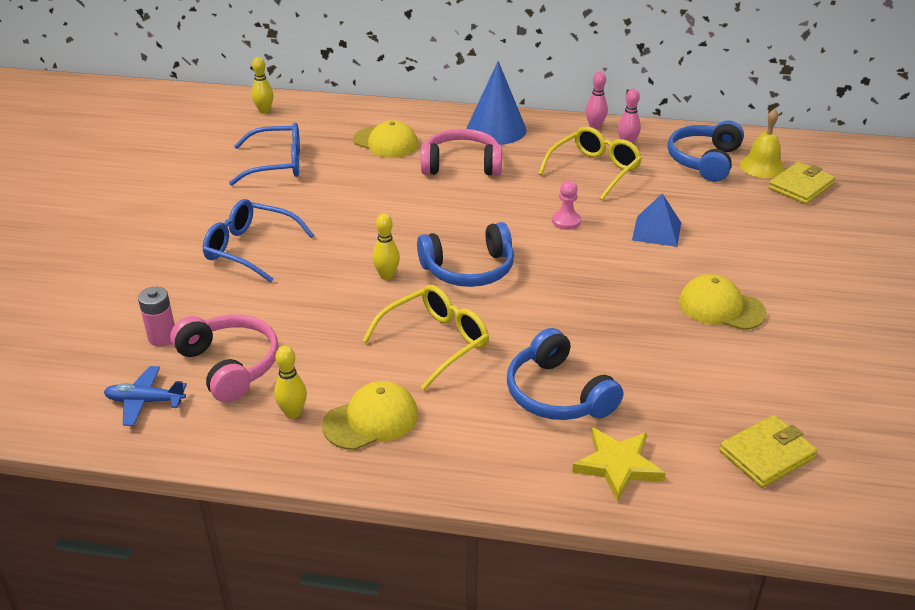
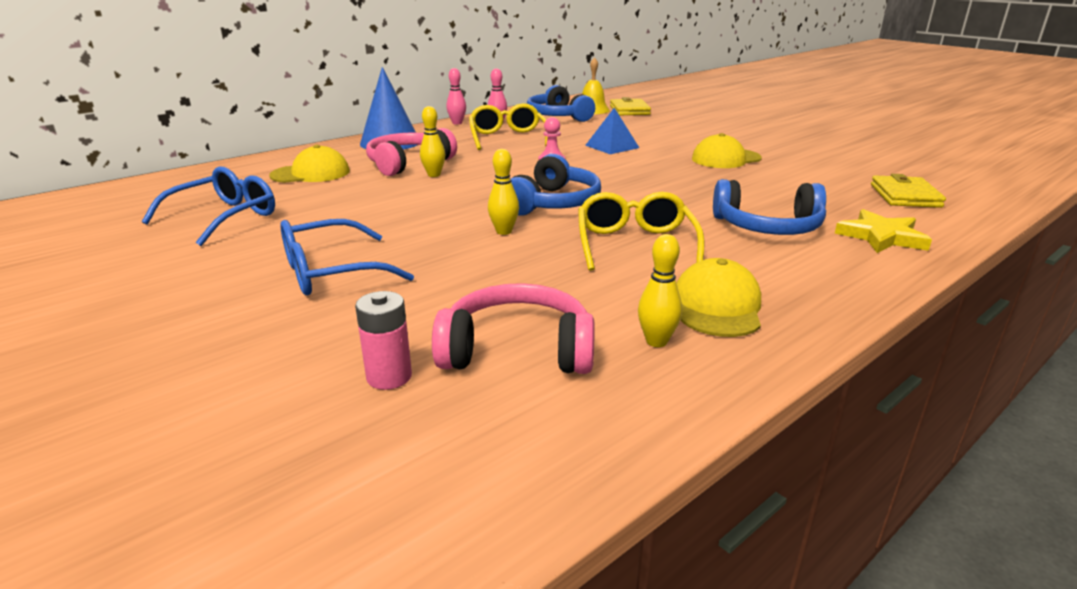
camera: 50 degrees left, 10 degrees down
(145, 401) = (502, 435): blue plane -> none
(264, 111) = (125, 195): yellow bowling pin -> yellow bowling pin (434, 175)

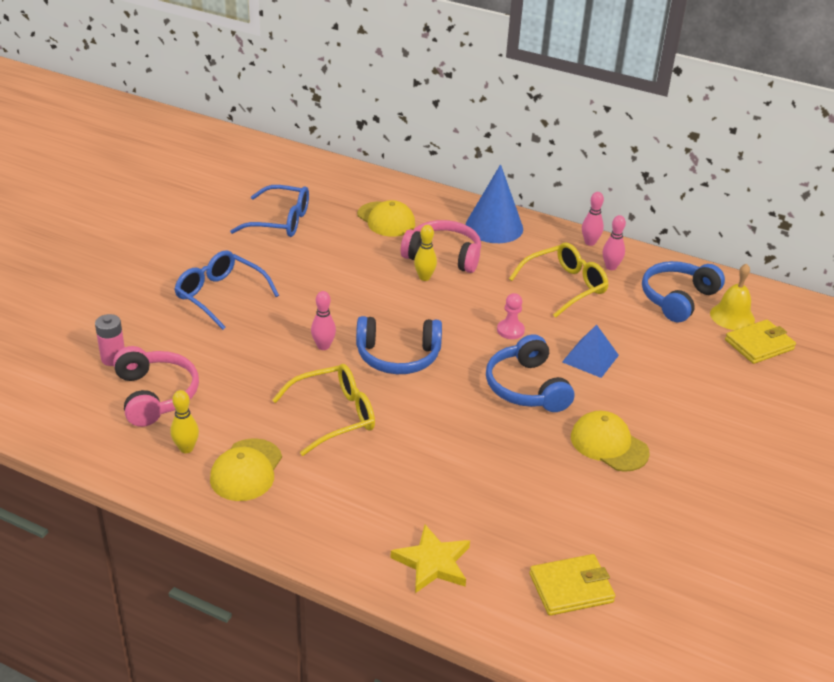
camera: 65 degrees right, 10 degrees up
(504, 231) = (323, 346): yellow bowling pin -> pink bowling pin
(717, 306) = (246, 470): yellow cap -> yellow cap turned 120 degrees clockwise
(767, 227) = (415, 487): blue headphones -> blue headphones (526, 387)

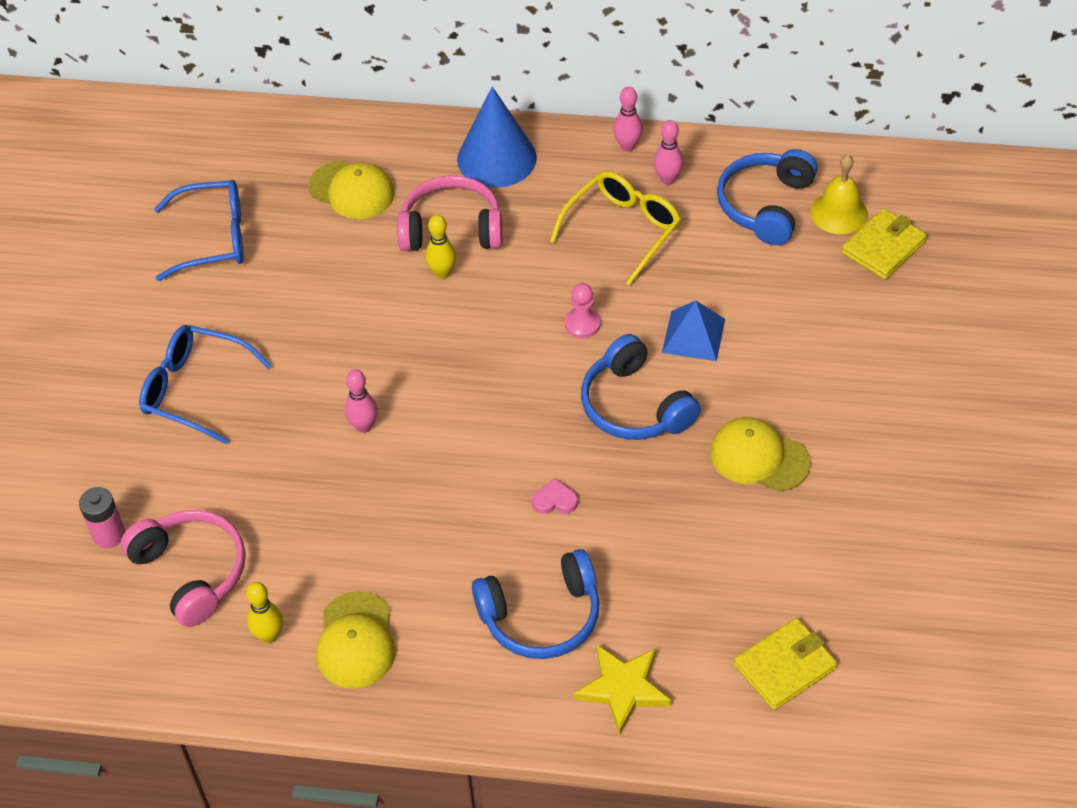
camera: 15 degrees left, 15 degrees up
(333, 416) = (423, 527): yellow glasses -> none
(398, 356) = (462, 411): blue headphones -> blue headphones (541, 616)
(439, 427) = (555, 500): none -> pink heart

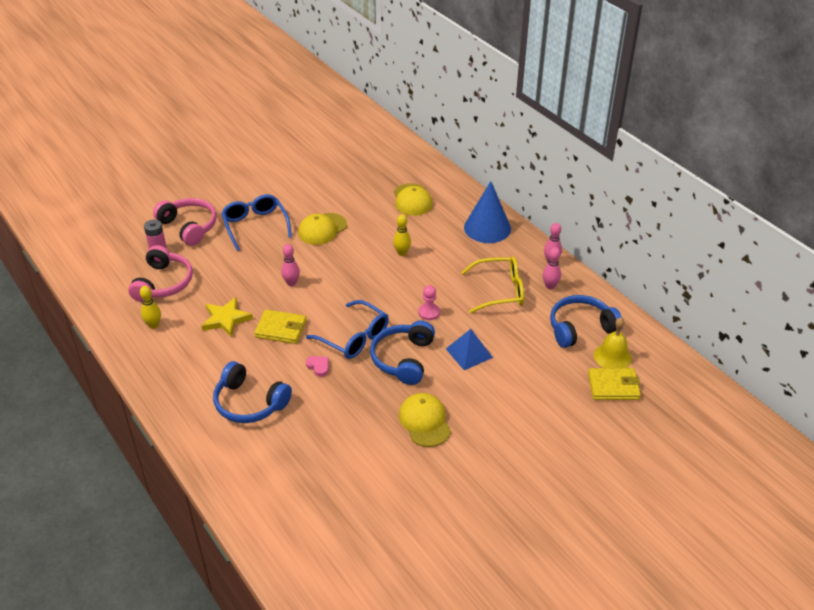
camera: 45 degrees right, 10 degrees down
(212, 238) = (337, 181): blue glasses -> blue glasses (354, 337)
(356, 641) = (176, 352): yellow cap -> yellow cap (322, 229)
(451, 229) = (430, 240): pink headphones -> pink headphones (189, 227)
(623, 689) = (237, 457): yellow star -> yellow star (226, 319)
(784, 666) = (309, 510): yellow wallet -> yellow wallet (281, 329)

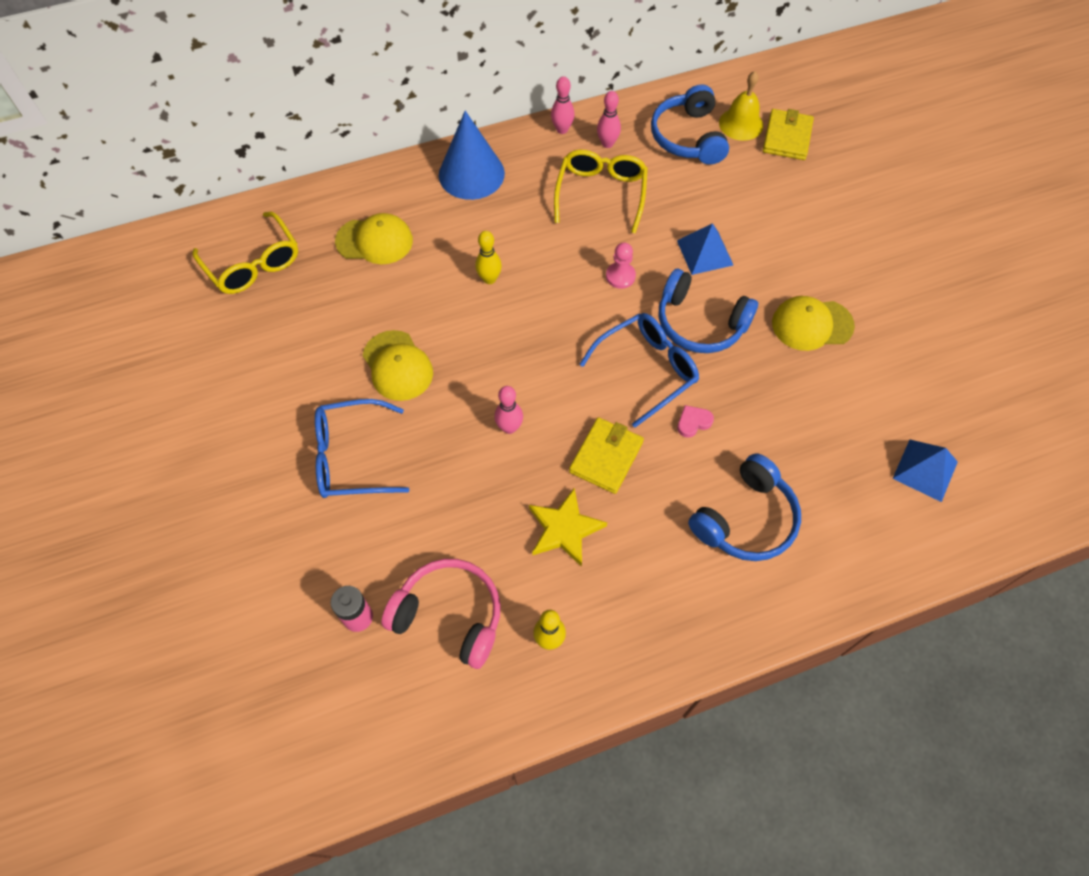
camera: 75 degrees left, 20 degrees up
(189, 227) = (312, 560): pink headphones -> none
(312, 501) = (925, 470): none -> blue pyramid
(376, 159) = (253, 263): none -> yellow glasses

